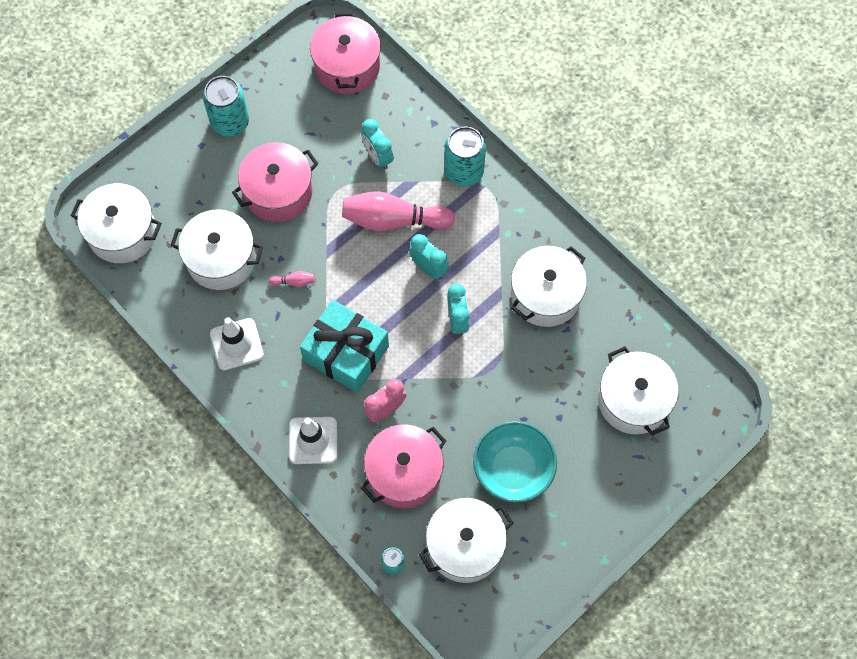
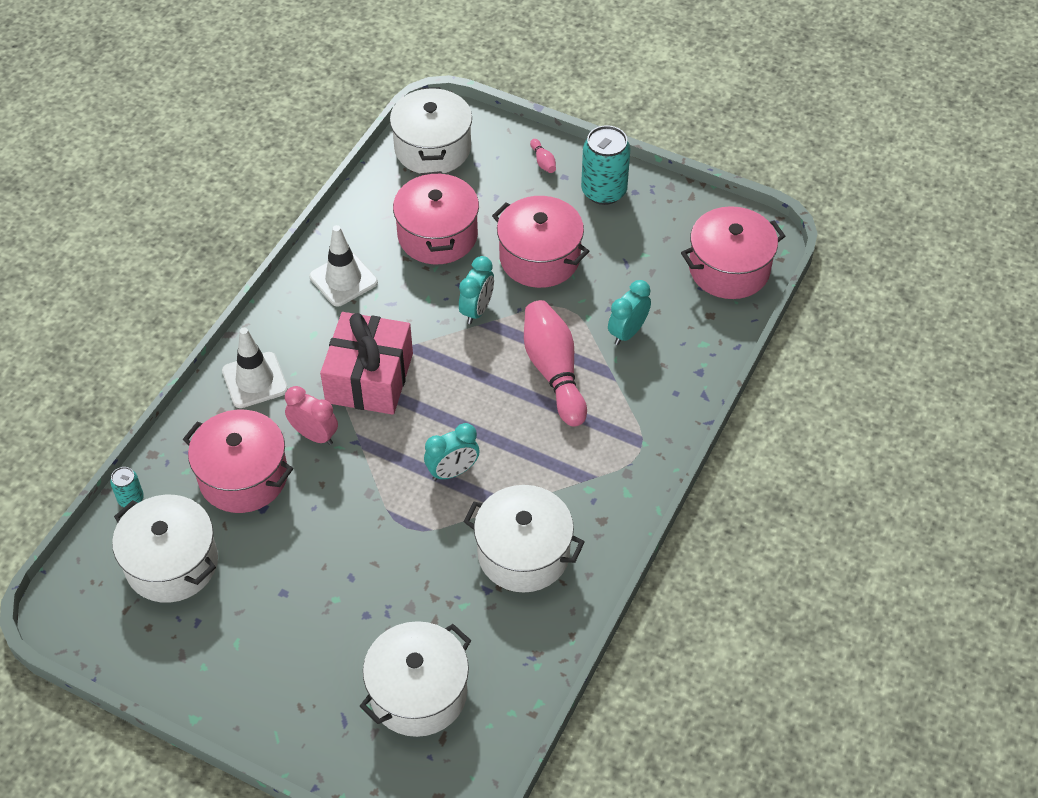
camera: 70 degrees right, 15 degrees down
(221, 259) = (437, 235): white pot -> pink pot
(294, 282) = (437, 305): pink bowling pin -> pink bowling pin (543, 162)
(346, 353) = (369, 378): turquoise gift -> pink gift
(429, 268) = (507, 423): turquoise clock -> turquoise clock (477, 310)
(464, 171) = (650, 420): turquoise can -> none
(513, 469) = (282, 585): turquoise bowl -> none

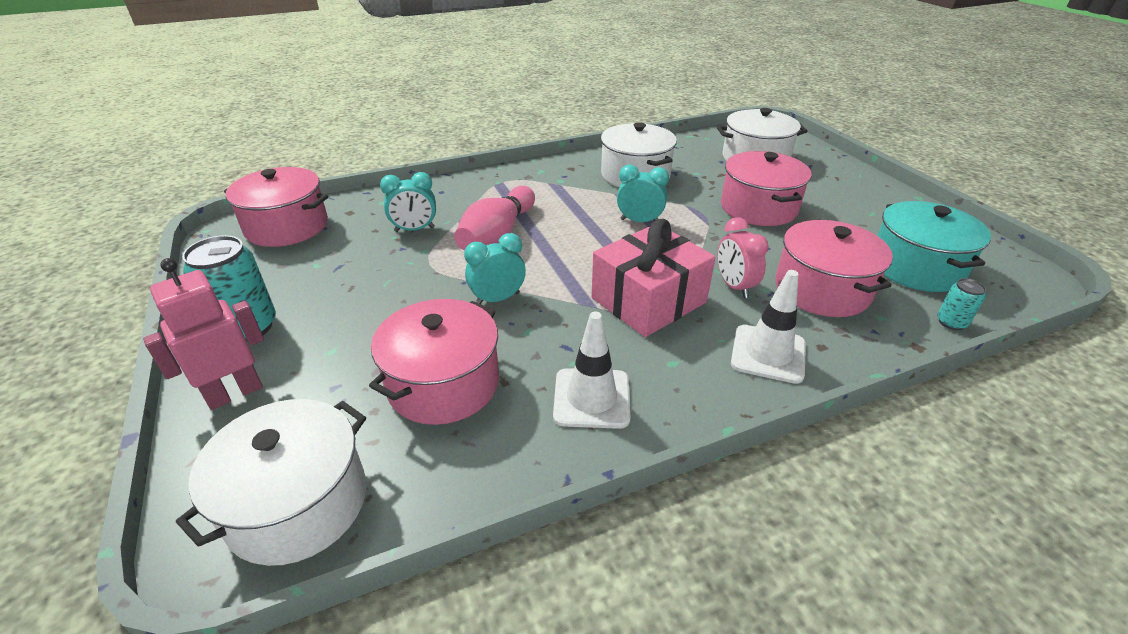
camera: 140 degrees left, 15 degrees down
(172, 563) = (916, 267): white pot -> turquoise pot
(539, 258) = (389, 307): pink pot -> pink pot (758, 208)
(543, 162) = (234, 393): pink bowling pin -> pink robot

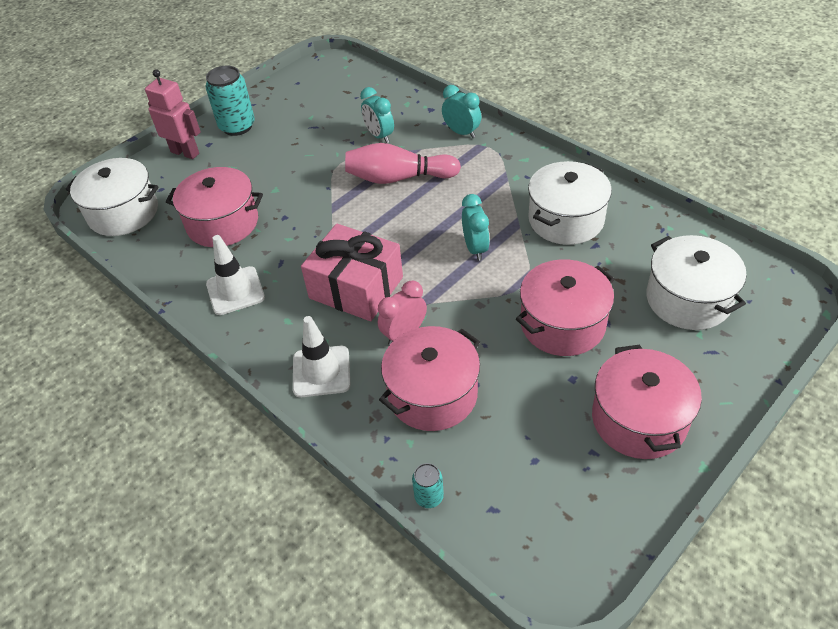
camera: 70 degrees right, 10 degrees up
(287, 227) = (346, 82): pink pot -> pink pot (639, 419)
(497, 299) = (316, 211): turquoise clock -> turquoise clock (461, 132)
(916, 267) = (519, 467): turquoise pot -> none

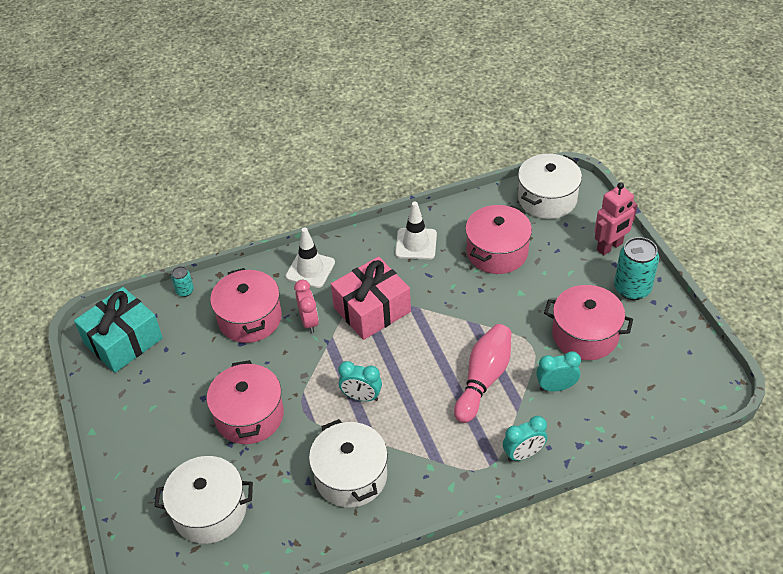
camera: 115 degrees right, 0 degrees up
(556, 522) = (123, 341): none -> turquoise gift
(639, 419) = (146, 417): pink pot -> pink pot (585, 335)

